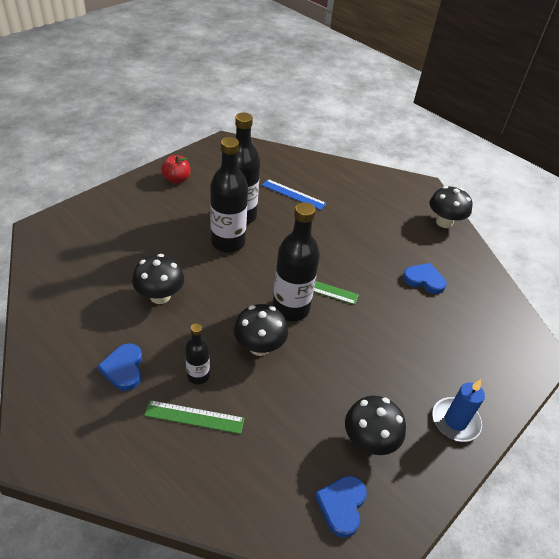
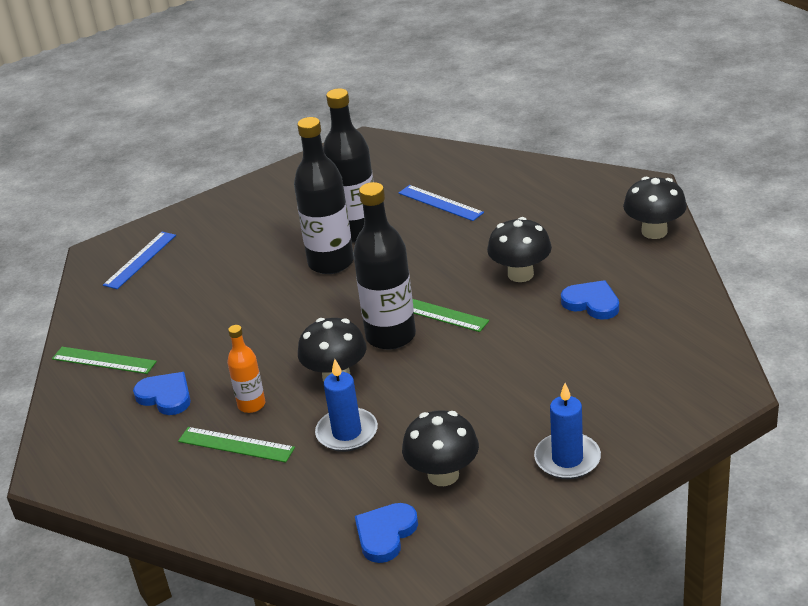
camera: 20 degrees right, 10 degrees down
(62, 333) = (104, 360): none -> green ruler
(76, 236) = (140, 260): none -> blue ruler
(123, 368) = (166, 396): blue heart -> blue heart turned 120 degrees clockwise
(160, 296) = (227, 323): black mushroom -> black mushroom (520, 274)
(176, 179) = (284, 190): red apple -> none
(198, 375) = (251, 405): black bottle -> orange bottle
(282, 401) = (347, 433): none -> blue candle

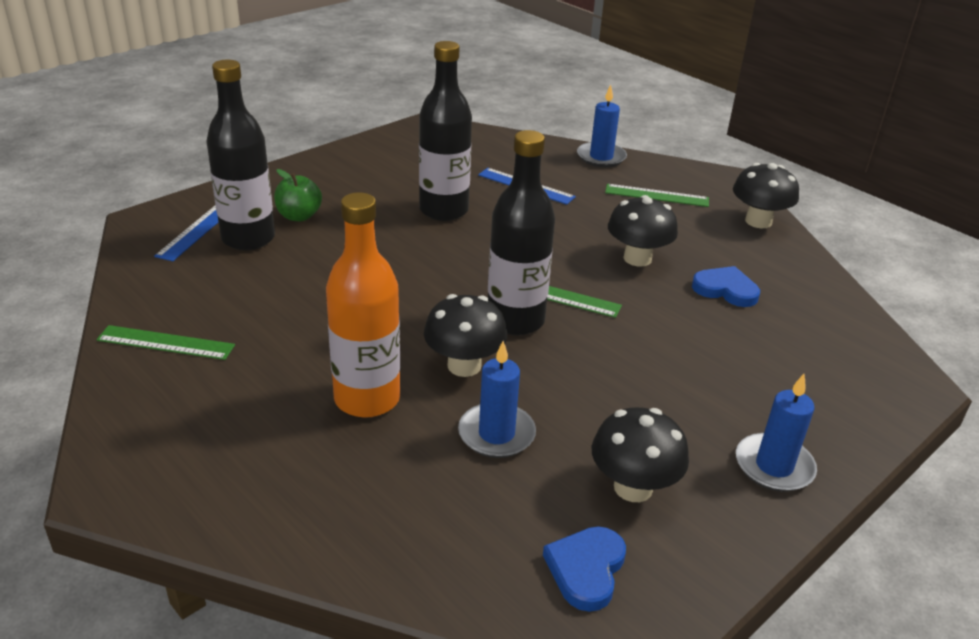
camera: 15 degrees left, 0 degrees up
(166, 396) = (254, 387): blue heart -> none
(228, 243) = (299, 216): none -> green apple
(236, 445) = (357, 450): green ruler -> green ruler (656, 196)
(251, 405) = (367, 399): orange bottle -> orange bottle, size x1.88
(331, 263) = (423, 240): black bottle -> black bottle (248, 238)
(524, 167) = (601, 157): none -> blue candle

